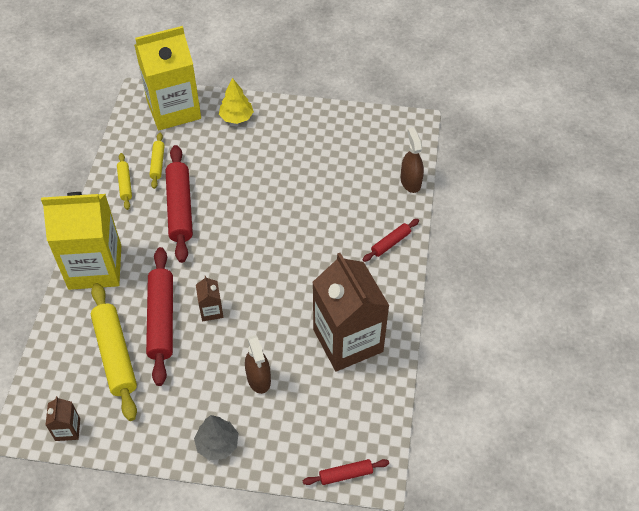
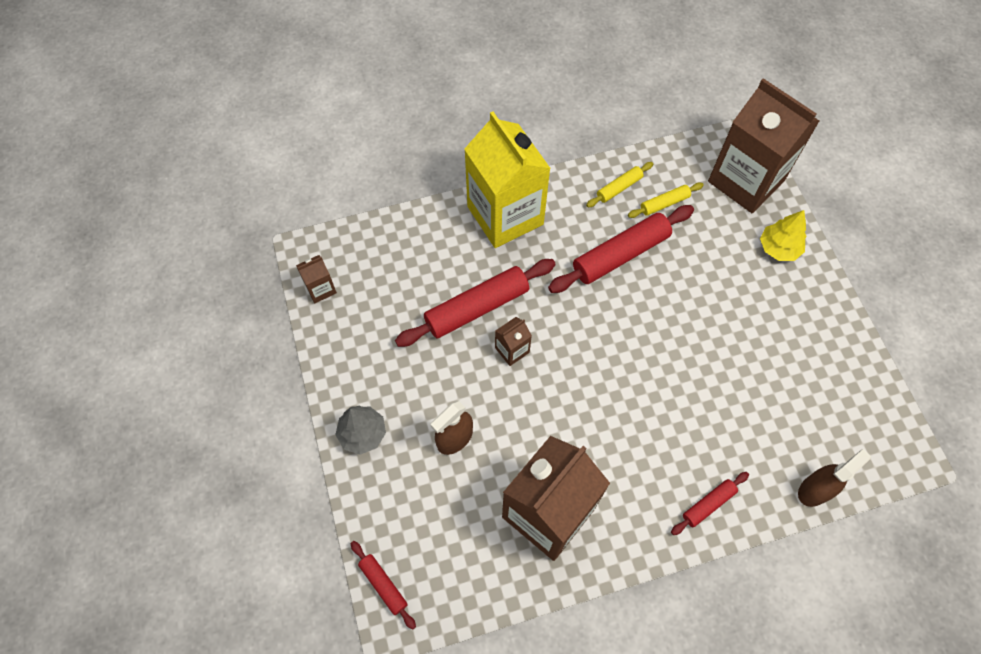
camera: 65 degrees right, 10 degrees up
(115, 355) = (417, 287): yellow rolling pin -> none
(173, 109) = (746, 181): yellow carton -> brown carton
(390, 243) = (708, 504): red rolling pin -> red rolling pin turned 60 degrees counterclockwise

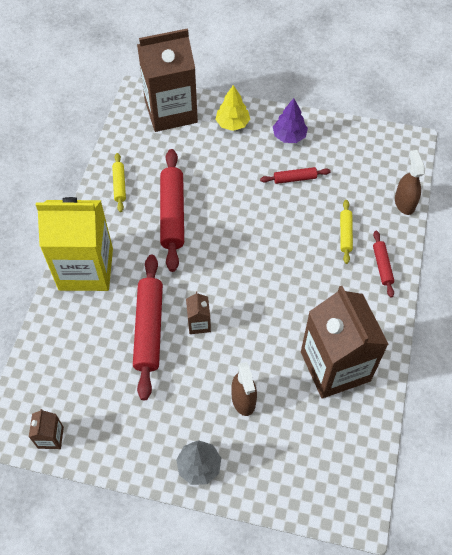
camera: 60 degrees left, 5 degrees down
(383, 585) = (328, 510): red rolling pin -> red rolling pin (295, 179)
(664, 204) = (152, 166): yellow rolling pin -> yellow rolling pin (345, 234)
(809, 314) = (289, 136): none -> purple tree

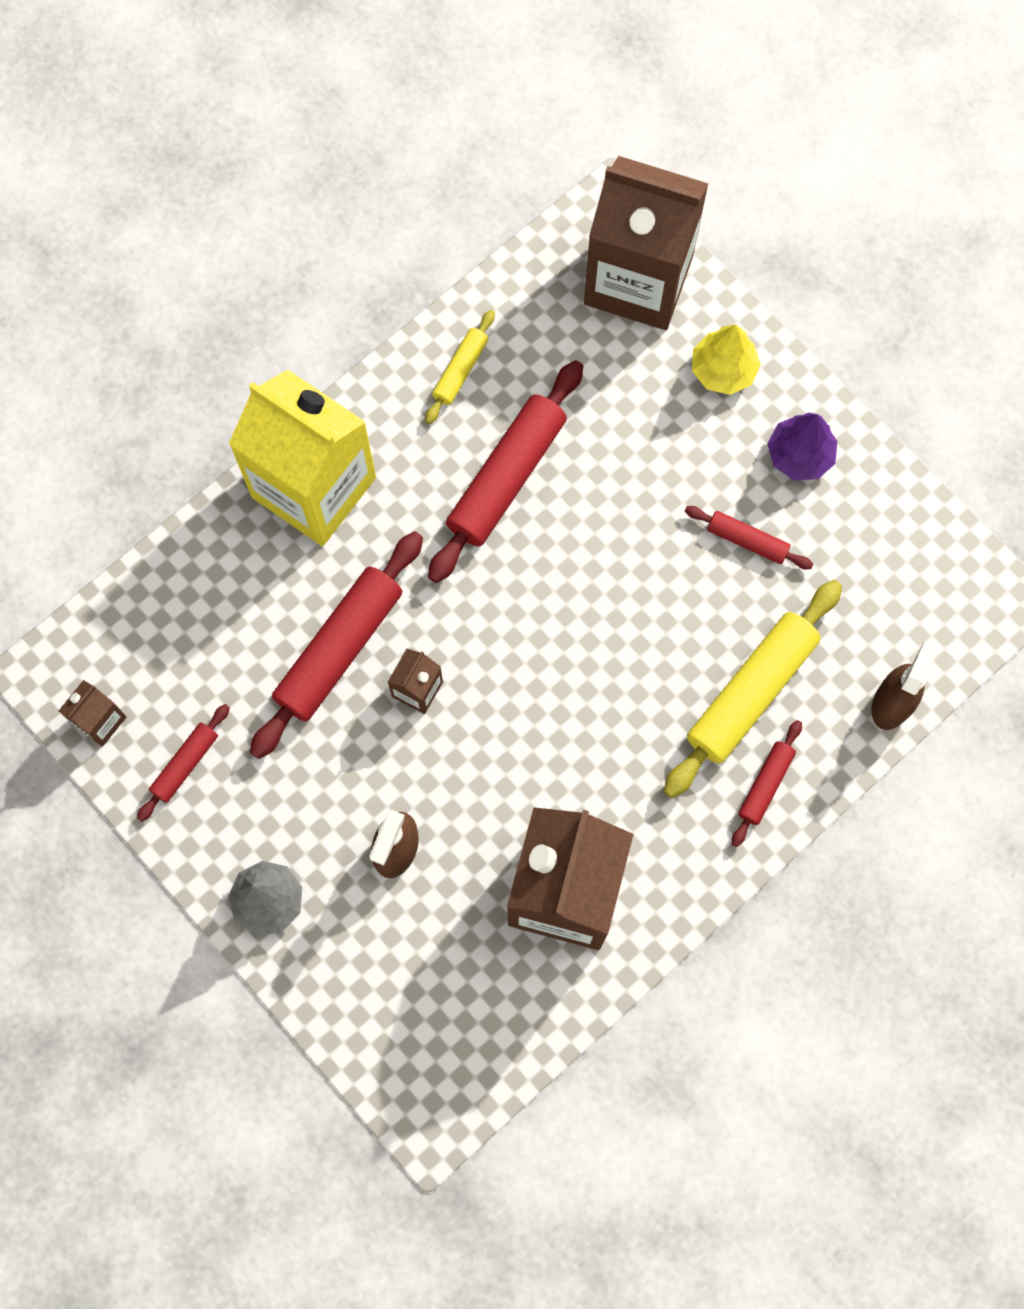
camera: 35 degrees right, 15 degrees up
(110, 429) = (185, 764): none -> red rolling pin
(345, 234) = (751, 692): yellow rolling pin -> yellow rolling pin, size x1.96

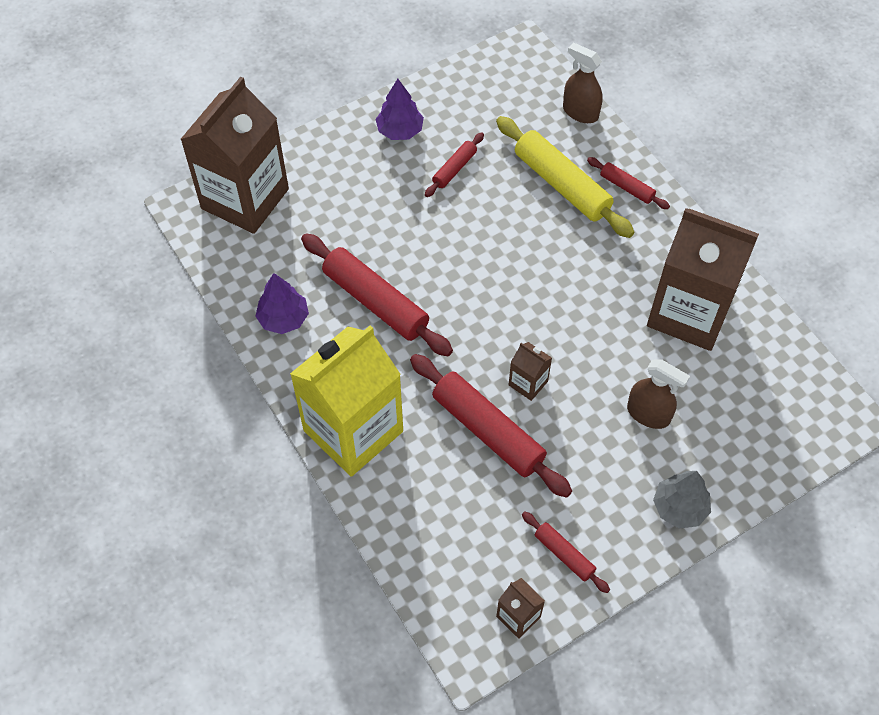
camera: 80 degrees left, 15 degrees down
(460, 370) = (283, 319): yellow rolling pin -> purple tree
(723, 370) = (327, 162): yellow tree -> none

